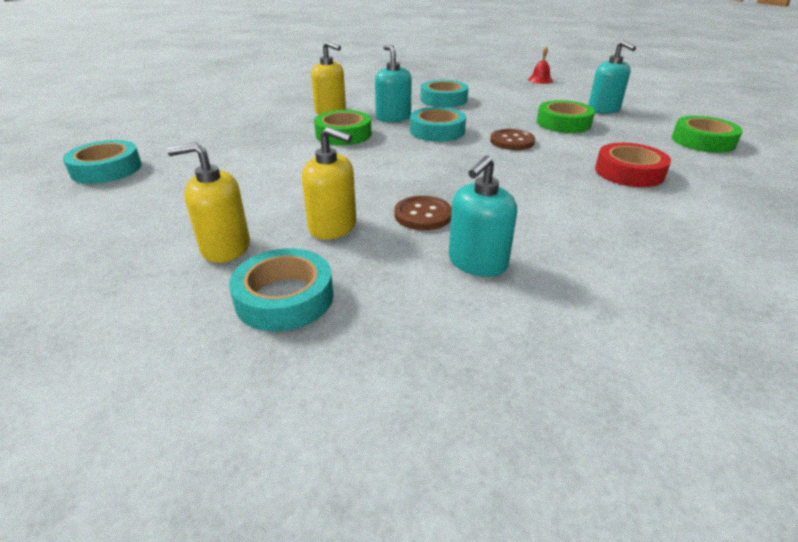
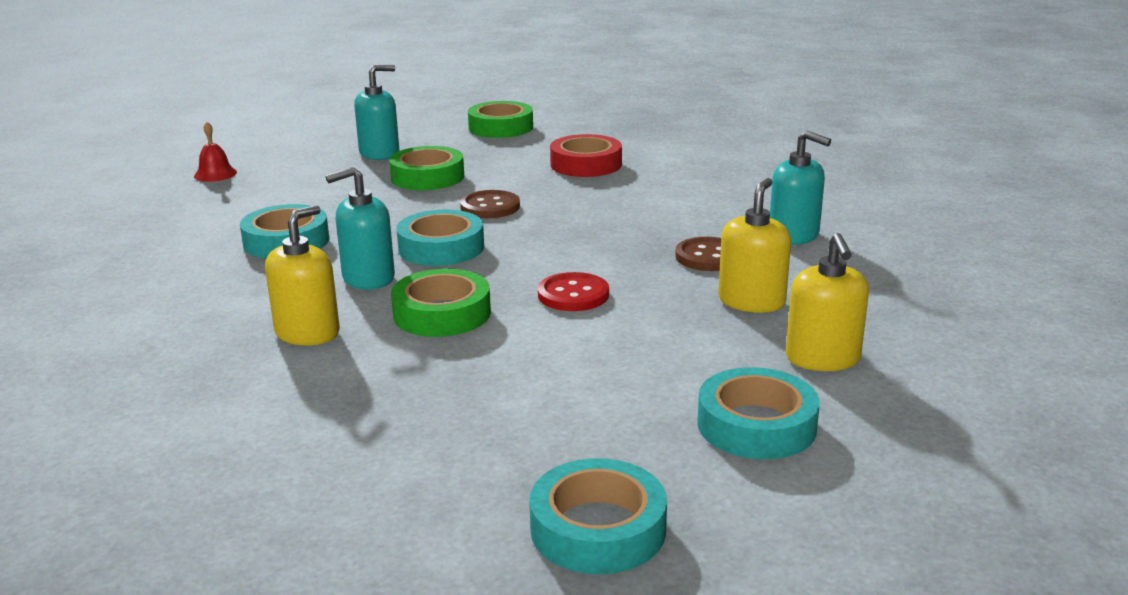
camera: 90 degrees left, 10 degrees down
(284, 298) = (896, 314): turquoise tape -> turquoise tape (756, 425)
(360, 166) = (573, 295): none -> red button

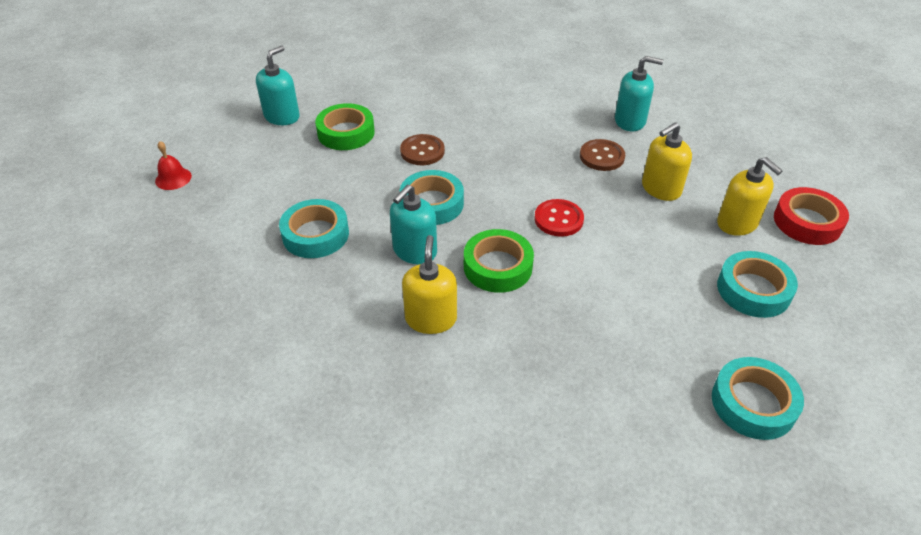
camera: 30 degrees left, 20 degrees up
(500, 127) = (343, 63): green tape -> none
(586, 164) = (442, 88): red tape -> red tape (807, 222)
(751, 301) = (660, 189): yellow soap dispenser -> yellow soap dispenser turned 120 degrees counterclockwise

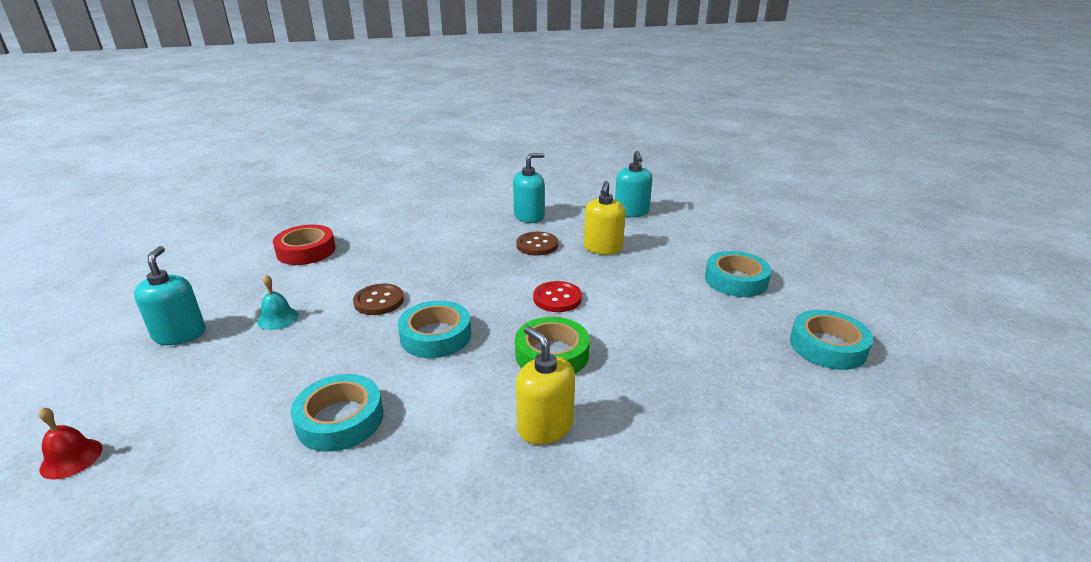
camera: 40 degrees left, 15 degrees down
(346, 133) = (278, 318): green tape -> turquoise bell
(414, 251) = (464, 380): turquoise soap dispenser -> turquoise soap dispenser (631, 212)
(737, 223) = (675, 247): yellow soap dispenser -> none
(807, 222) = (711, 229): red tape -> red tape (306, 251)

